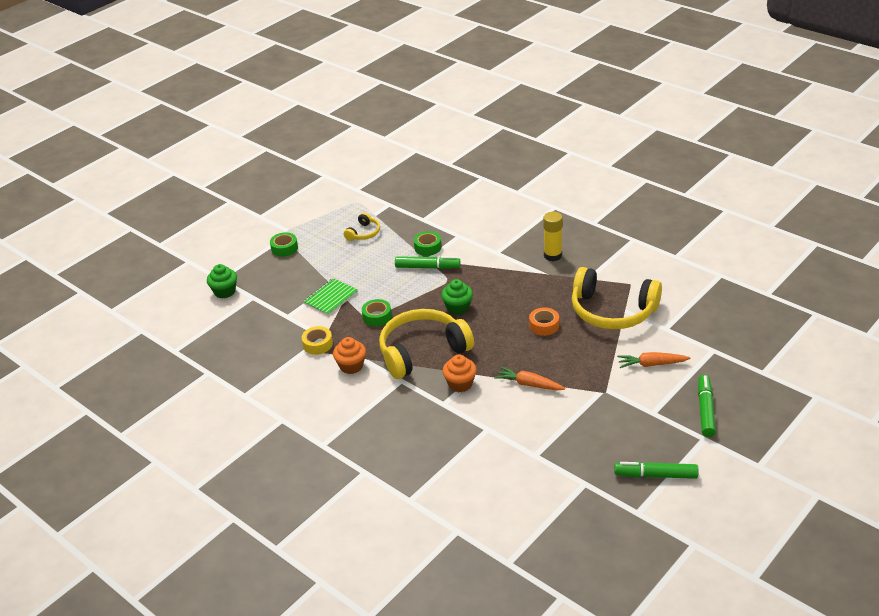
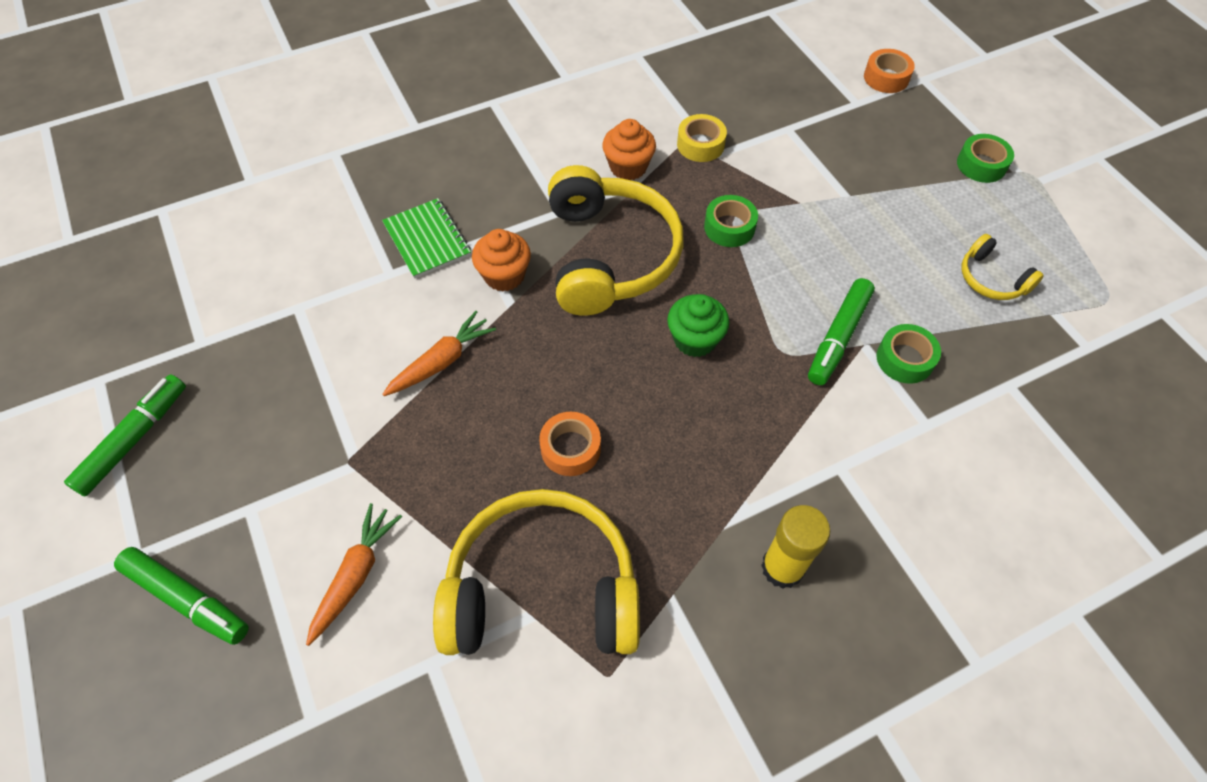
camera: 110 degrees right, 20 degrees up
(225, 291) = (886, 78): green cupcake -> orange tape
(331, 298) = (809, 186): green notebook -> green notebook (427, 240)
(612, 311) = (542, 589): yellow headphones -> yellow headphones turned 45 degrees clockwise

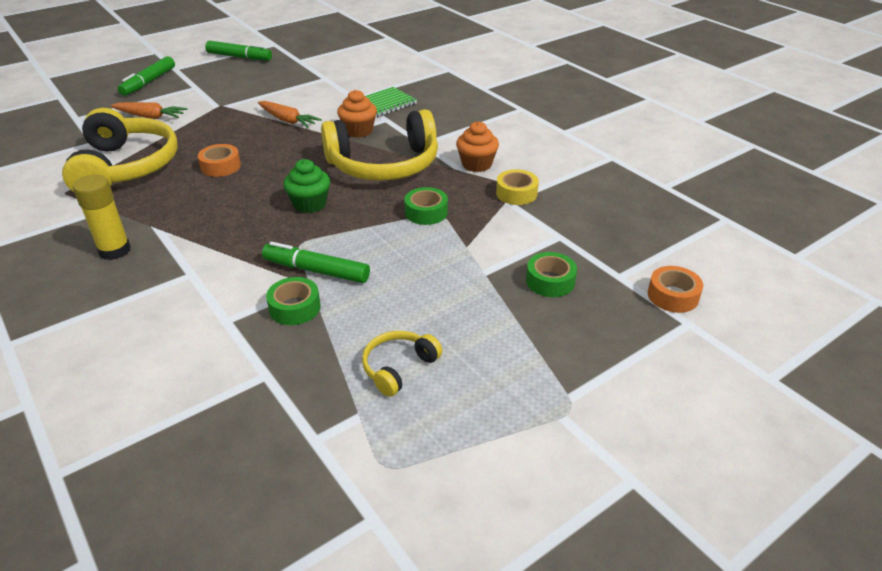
camera: 80 degrees right, 20 degrees down
(981, 165) = (567, 366): green tape -> green tape (550, 281)

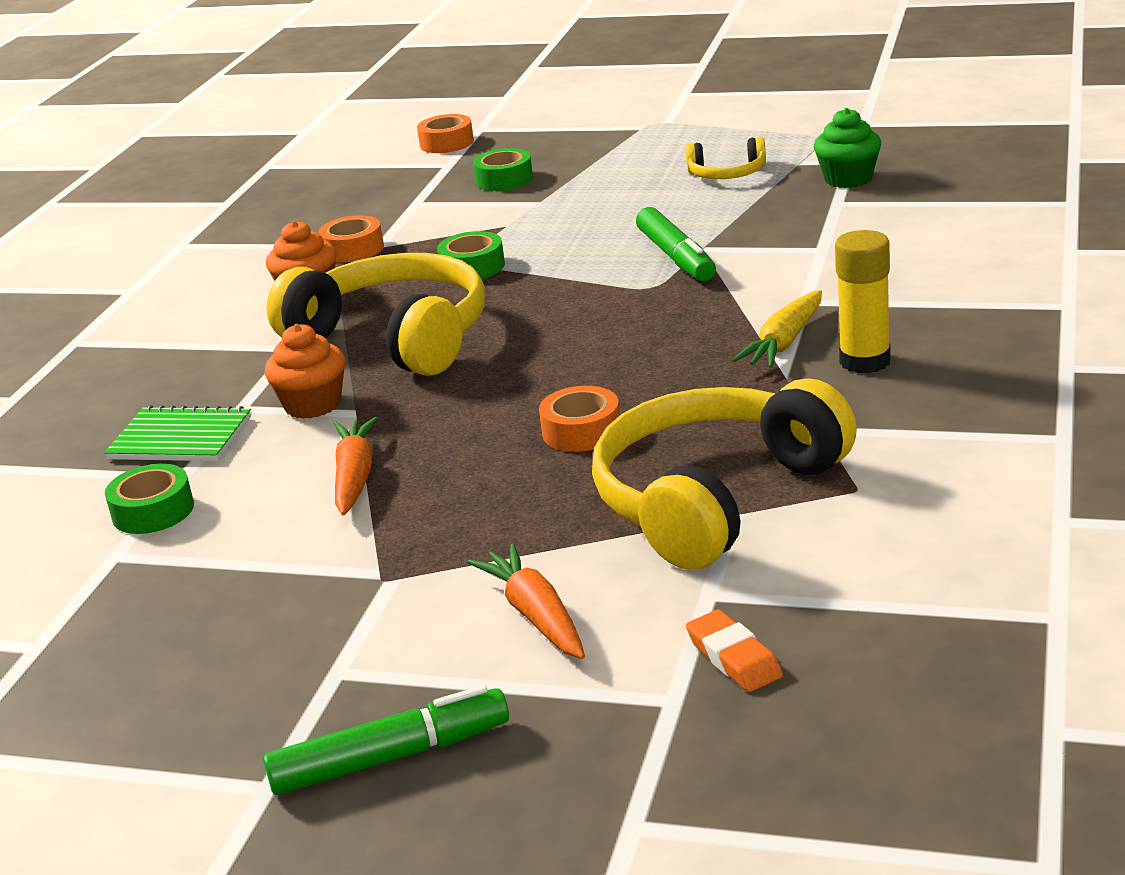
camera: 125 degrees left, 10 degrees down
(65, 132) = (734, 657): none -> orange eraser
(173, 243) = (784, 342): none -> yellow carrot
(239, 57) = (91, 743): green marker -> none
(295, 308) = (745, 236): green tape -> green tape (153, 511)
(310, 204) = (566, 325): green cupcake -> green cupcake (848, 179)
(516, 193) = (353, 249): yellow tape -> orange tape

